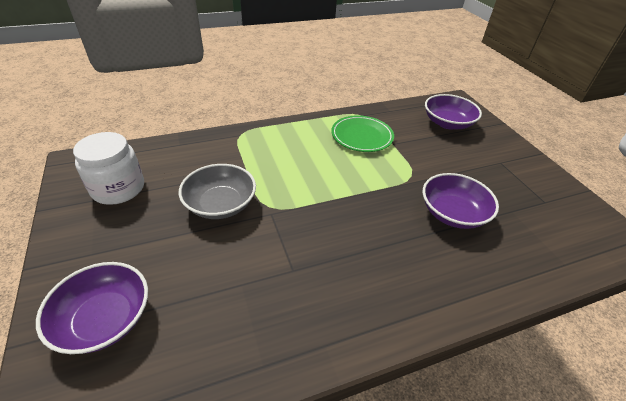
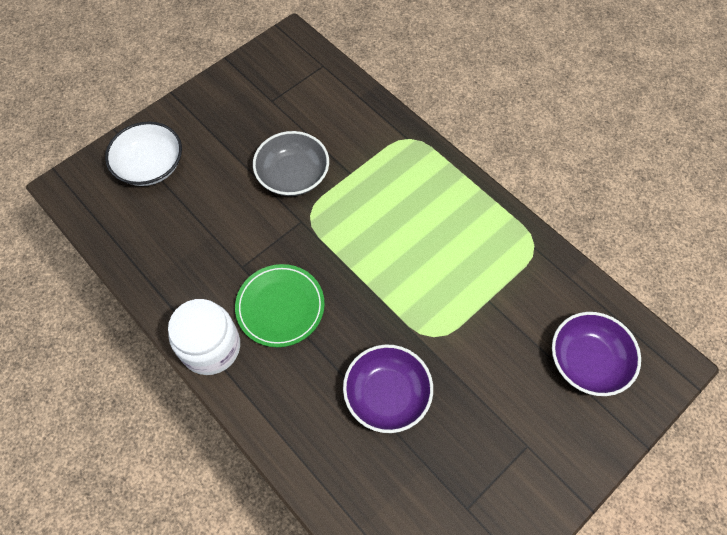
camera: 70 degrees right, 20 degrees up
(105, 319) = (150, 166): purple bowl -> white bowl
(118, 189) = (274, 91): white jar -> white jar (211, 347)
(362, 136) = (482, 260): green plate -> green plate (280, 307)

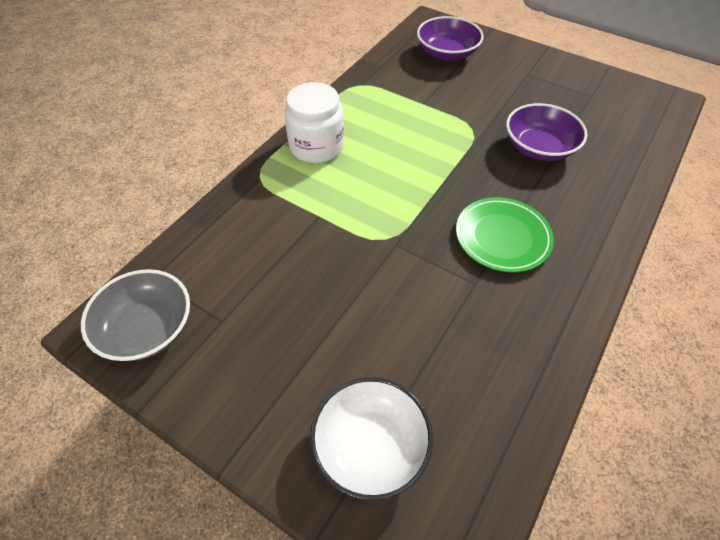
camera: 105 degrees left, 10 degrees down
(211, 347) = (578, 284): white jar -> white jar (316, 146)
(293, 175) = (337, 267): grey bowl -> grey bowl (147, 328)

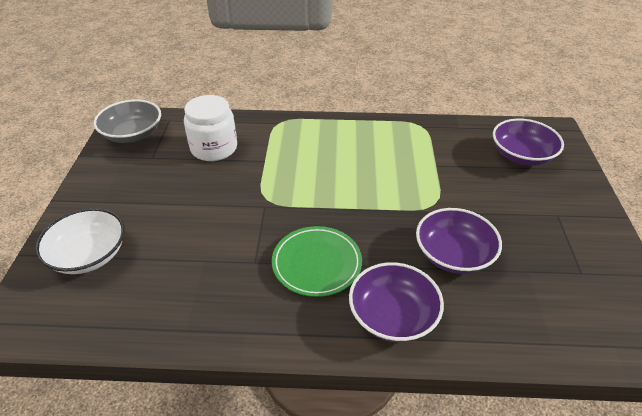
camera: 60 degrees right, 10 degrees down
(316, 146) = (331, 133): white jar -> white jar (214, 148)
(588, 214) = (393, 315): none -> purple bowl

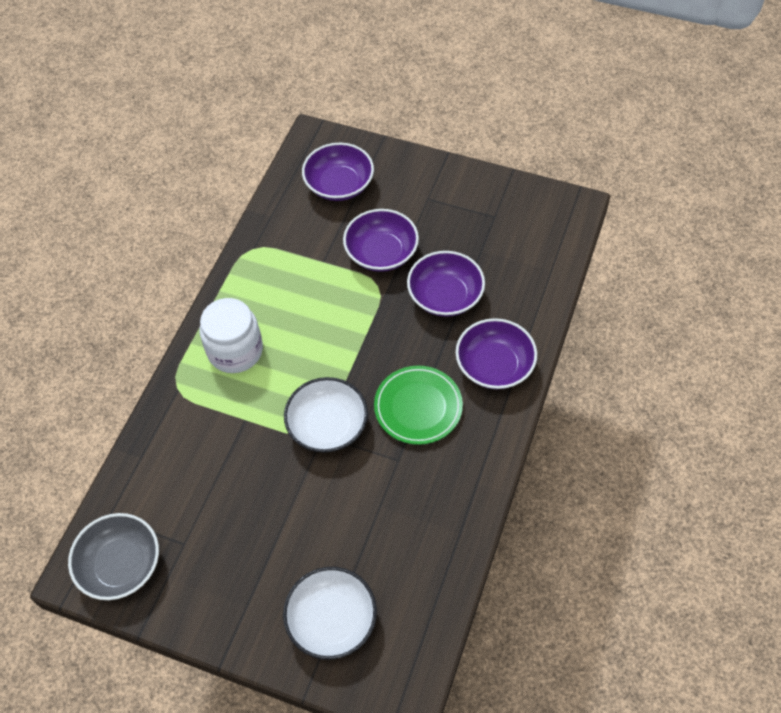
camera: 70 degrees left, 15 degrees up
(214, 148) = (197, 470): white jar -> white jar (235, 351)
(275, 207) = (327, 425): none -> white bowl
(471, 198) = (381, 252): none -> purple bowl

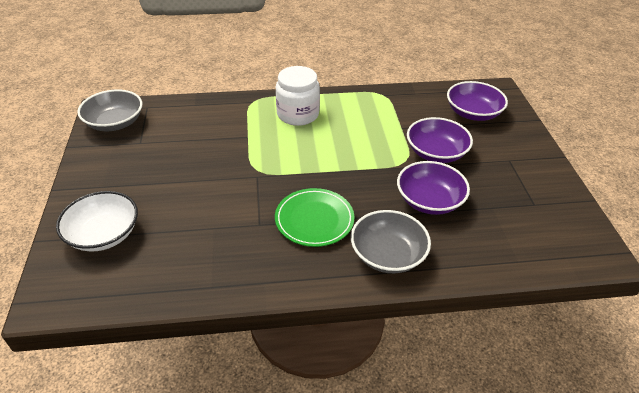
camera: 60 degrees right, 15 degrees down
(327, 425) = (266, 176): white bowl -> none
(494, 365) = (387, 254): purple bowl -> grey bowl

